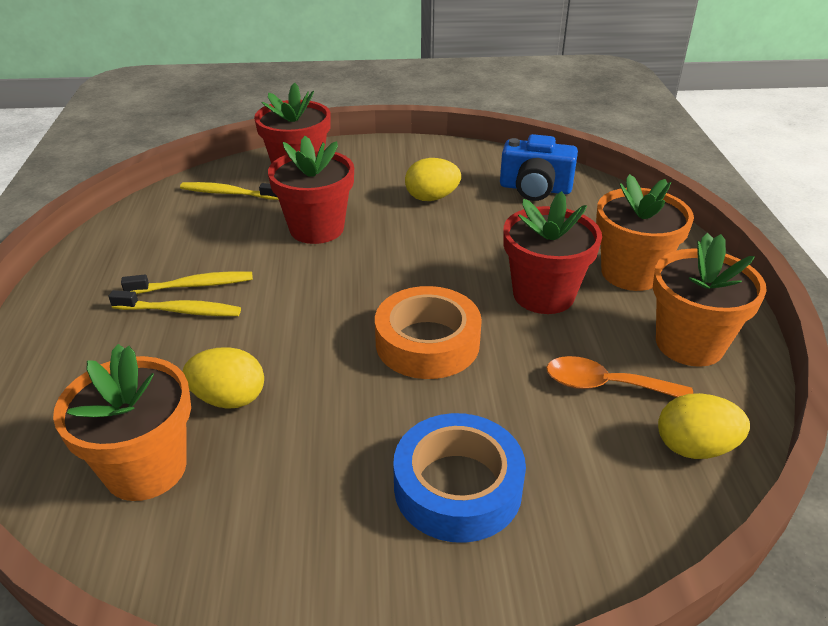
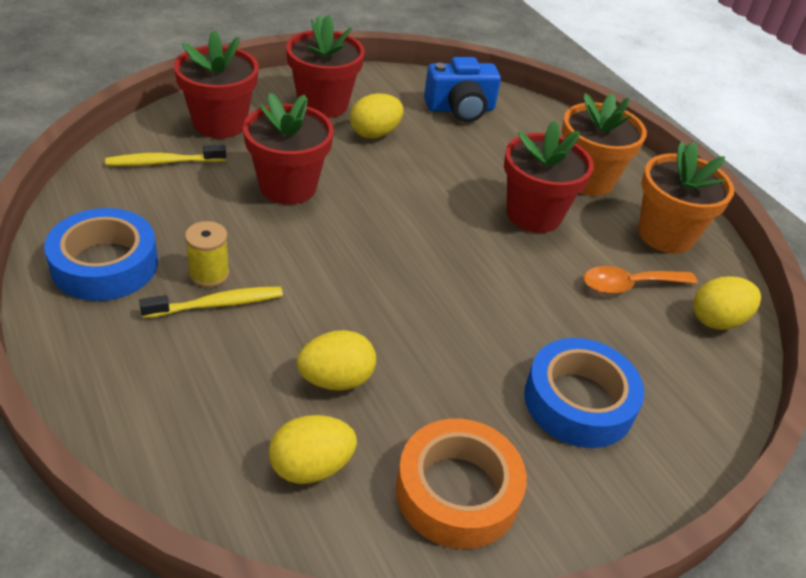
camera: 30 degrees left, 5 degrees up
(120, 262) = (105, 264): none -> blue tape
(146, 468) = (311, 467): orange flower pot -> yellow egg
(193, 285) = (209, 274): yellow toothbrush -> yellow spool
(402, 167) = (323, 104): none -> red flower pot
(427, 343) = (470, 281): orange tape -> orange tape (457, 491)

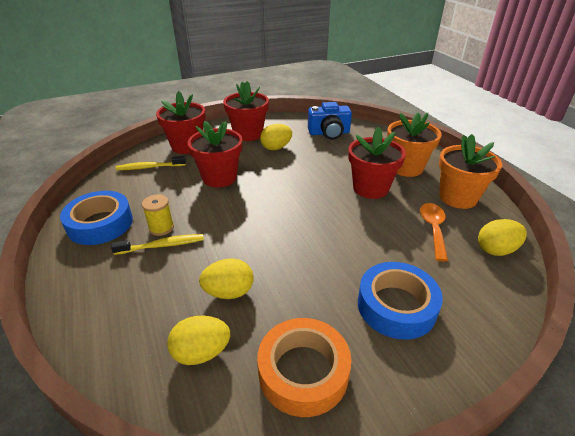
camera: 10 degrees right, 5 degrees down
(629, 285) = (433, 229): orange spoon -> orange spoon turned 105 degrees clockwise

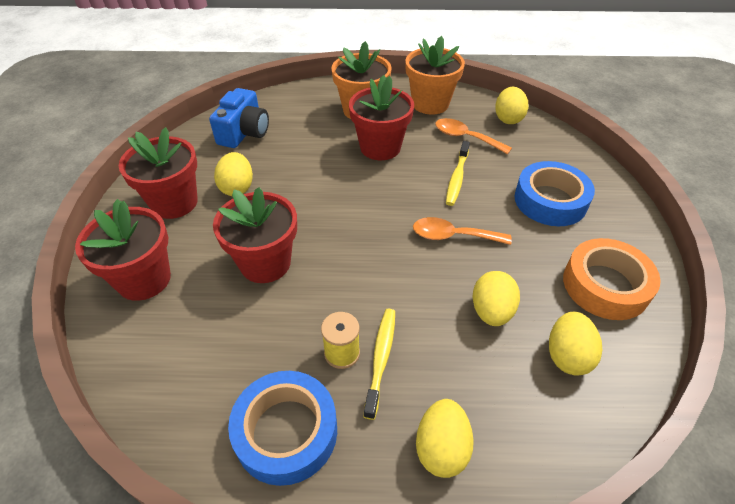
camera: 65 degrees left, 10 degrees up
(98, 292) = (441, 448): none -> yellow egg
(149, 167) = (168, 340): yellow toothbrush -> yellow toothbrush (457, 178)
(299, 251) = (453, 236): none -> orange spoon

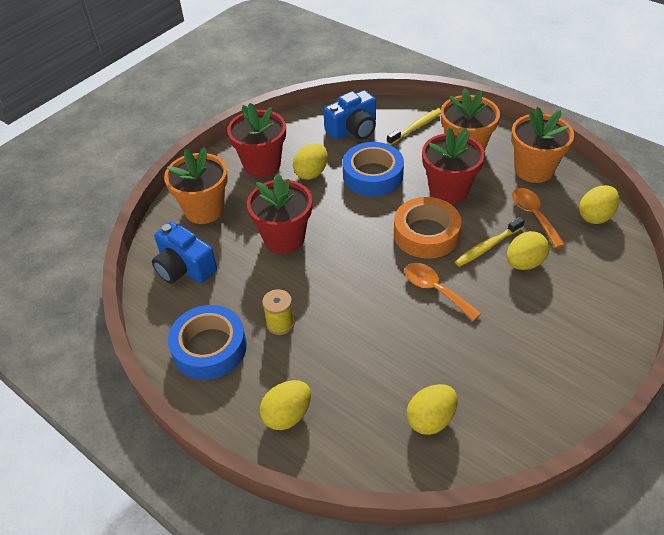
camera: 40 degrees right, 0 degrees up
(144, 279) = (204, 210): red flower pot -> orange flower pot
(173, 357) = (184, 268): none -> blue camera
(381, 359) = (301, 342): yellow toothbrush -> yellow toothbrush (416, 127)
(491, 311) = (407, 358): yellow egg -> yellow egg (524, 263)
(550, 201) = (551, 306): blue tape -> blue tape (373, 175)
(605, 285) = (520, 394): orange tape -> orange tape (426, 234)

